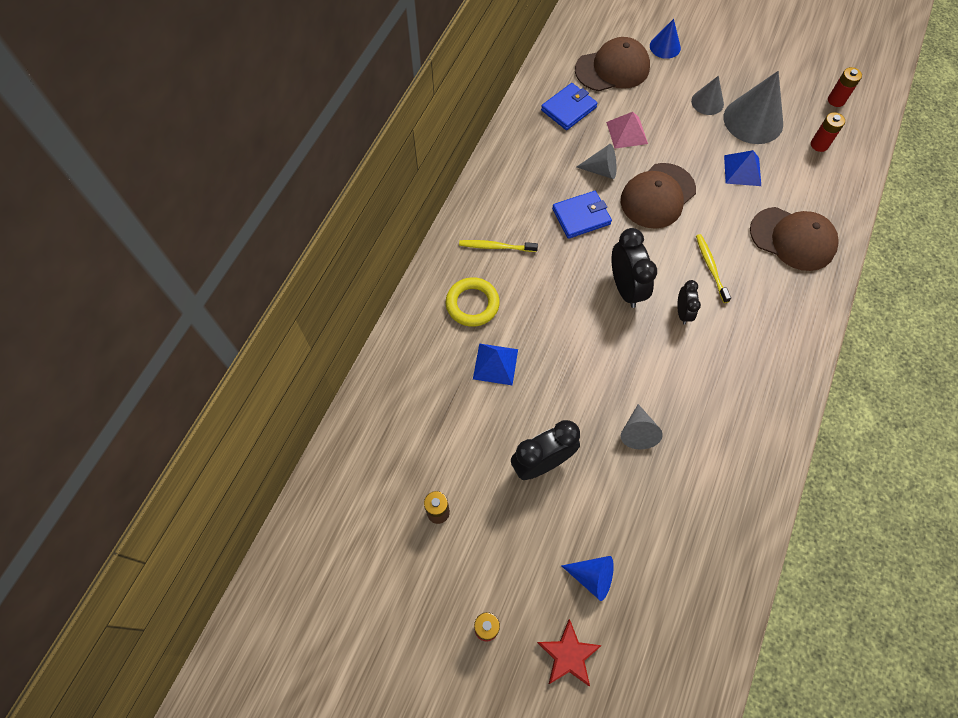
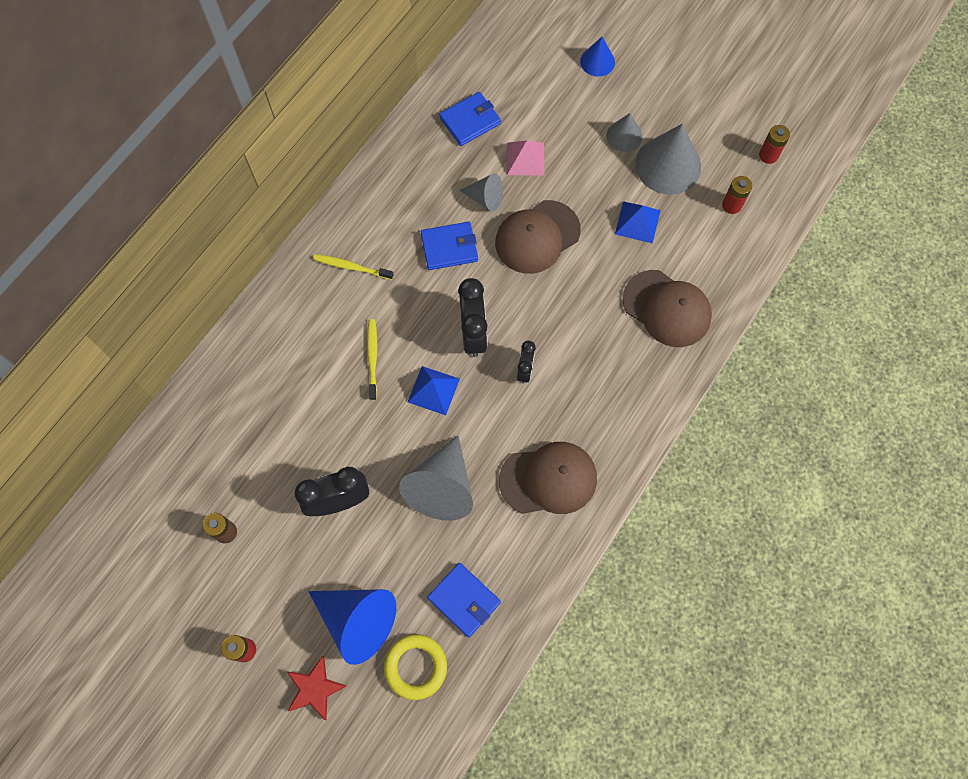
camera: 10 degrees right, 5 degrees up
(472, 304) = (311, 325): yellow ring -> yellow ring (415, 667)
(495, 364) = (319, 392): blue pyramid -> blue pyramid (433, 390)
(592, 577) = (358, 620): blue cone -> blue cone, size x1.81
(612, 69) = (531, 80): brown cap -> brown cap (548, 479)
(637, 432) = (442, 487): grey cone -> grey cone, size x1.81
(690, 537) = (464, 600): none -> blue wallet
(710, 267) = (569, 325): yellow toothbrush -> yellow toothbrush (372, 357)

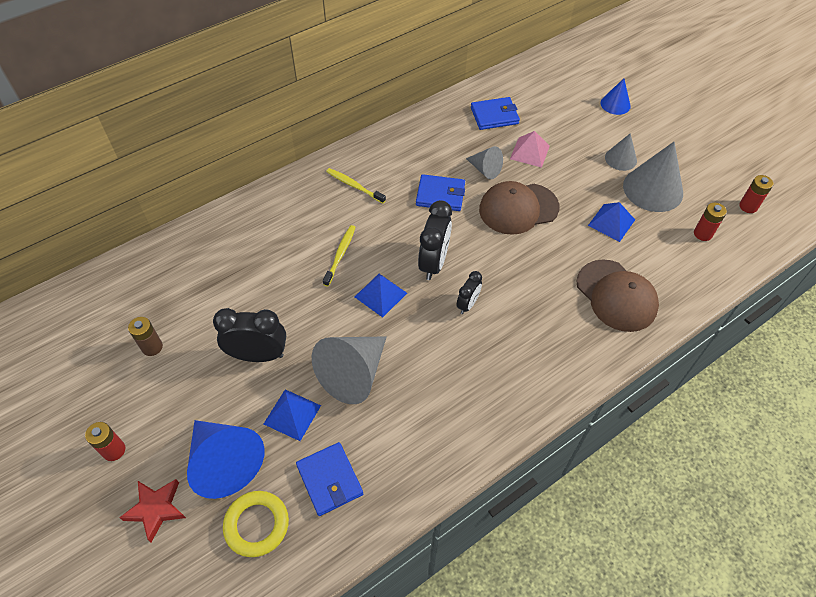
camera: 20 degrees right, 15 degrees down
(401, 550) = (292, 414): none -> blue pyramid
(548, 479) = (453, 401): brown cap -> none

